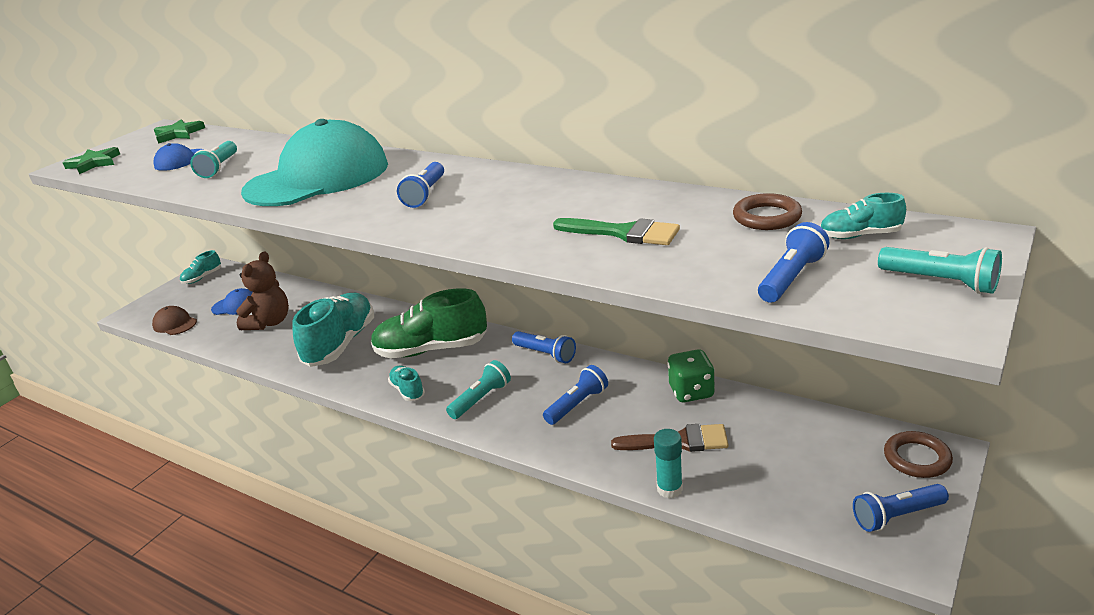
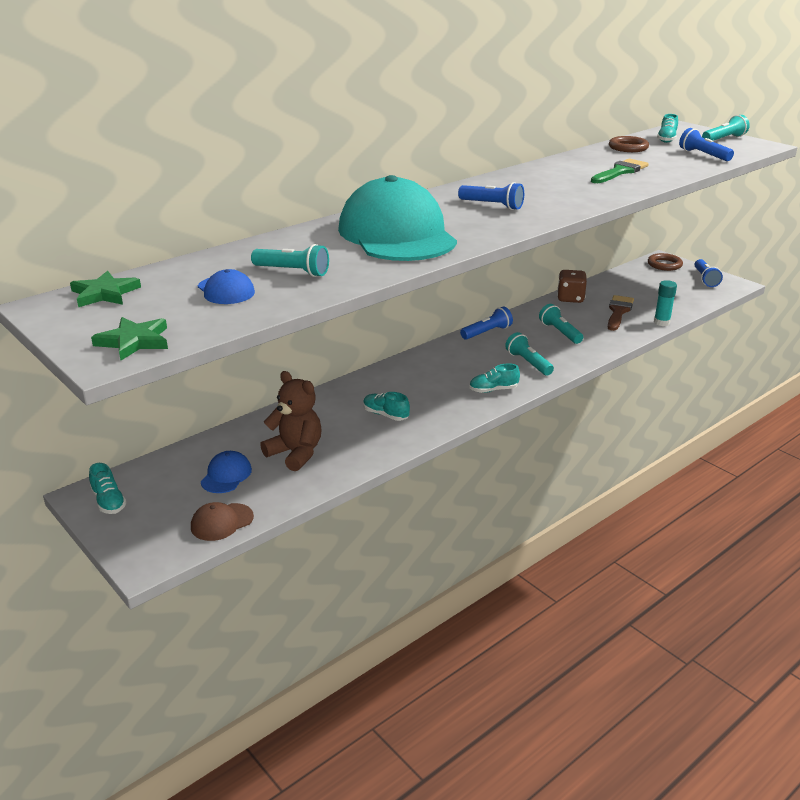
camera: 75 degrees left, 0 degrees up
(340, 344) = (385, 415): turquoise shoe -> turquoise shoe, size x0.47
(431, 349) = (438, 374): green shoe -> none
(577, 405) = (560, 332): blue flashlight -> turquoise flashlight
(691, 392) = (570, 298): green dice -> brown dice

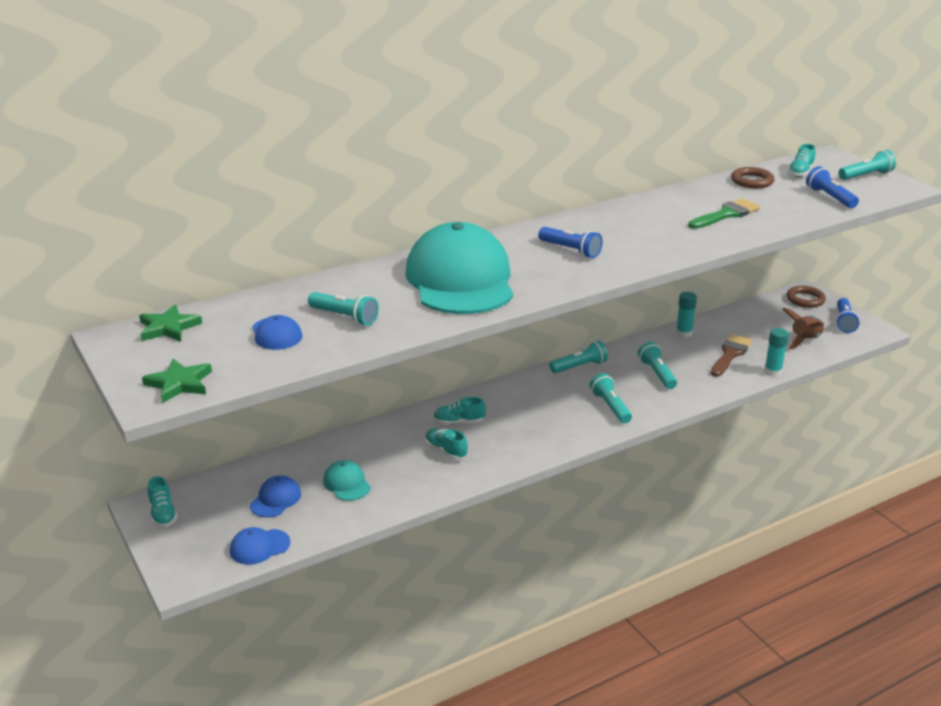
camera: 10 degrees right, 0 degrees up
(222, 522) = (259, 547): brown cap -> blue cap
(295, 453) = (346, 483): brown teddy bear -> turquoise cap
(487, 332) = (579, 366): blue flashlight -> turquoise flashlight
(493, 390) = (563, 434): turquoise shoe -> turquoise shoe (459, 422)
(570, 298) = (683, 333): brown dice -> turquoise glue stick
(678, 296) = (804, 340): none -> brown rocket

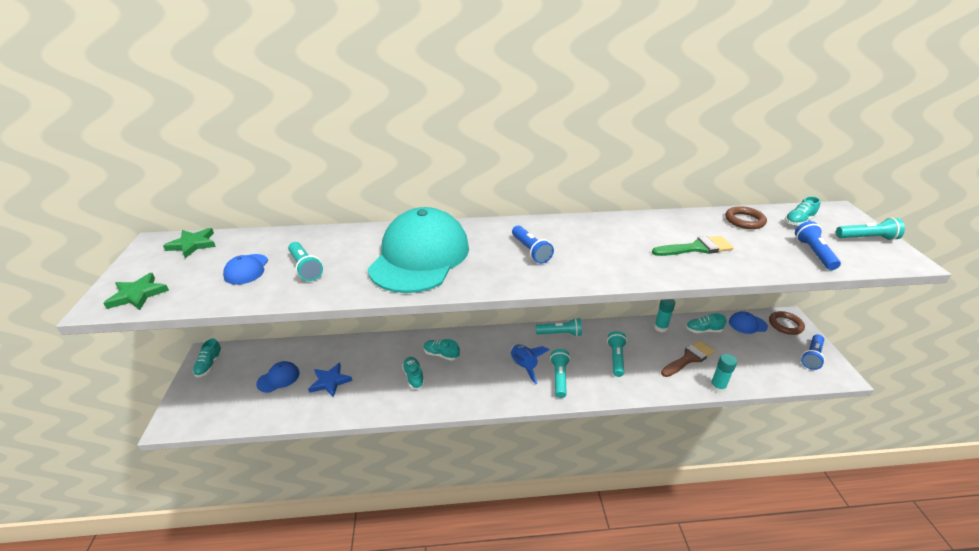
camera: 25 degrees right, 5 degrees up
(259, 547) = (235, 415): blue cap -> blue cap (747, 324)
(346, 483) = (330, 381): turquoise cap -> blue star
(564, 407) = (524, 367): none -> blue rocket
(728, 325) = (703, 330): none -> turquoise shoe
(804, 340) = (764, 365): brown rocket -> none

